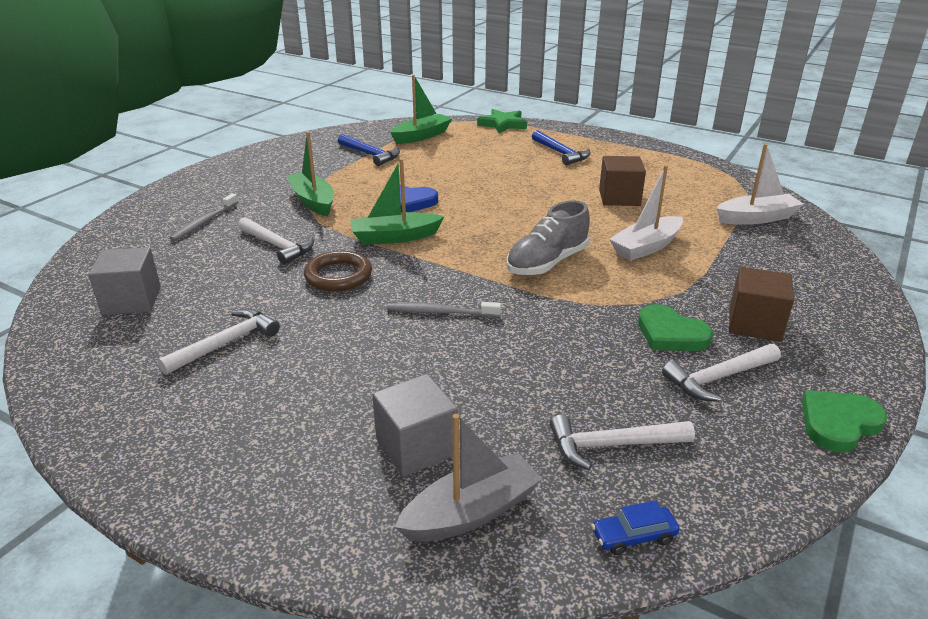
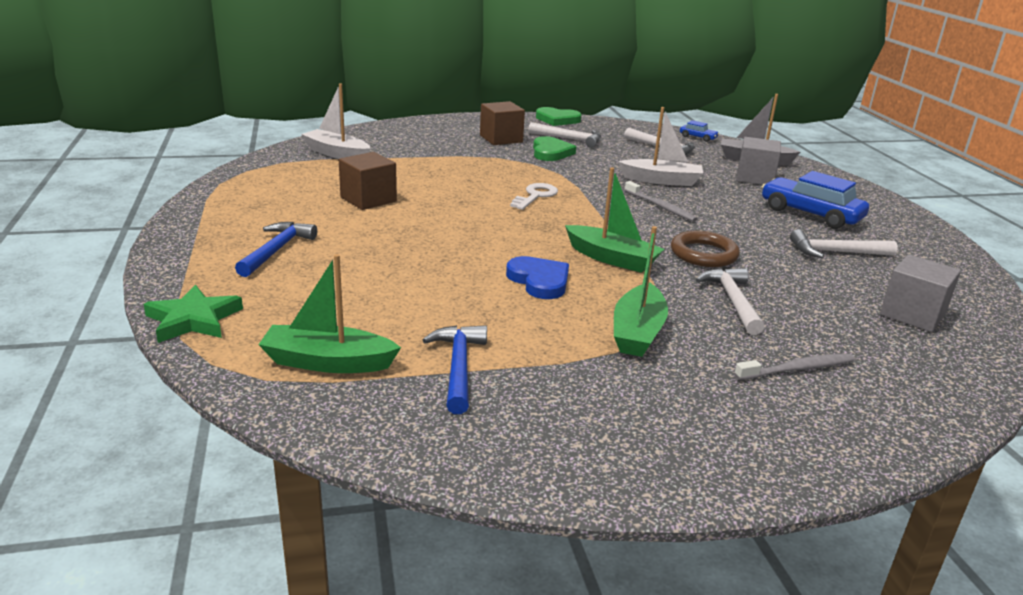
camera: 135 degrees left, 5 degrees down
(287, 400) = (810, 214): none -> blue car
(547, 263) = (535, 196): grey shoe -> white key
(646, 247) = (451, 174): white boat -> white boat (661, 180)

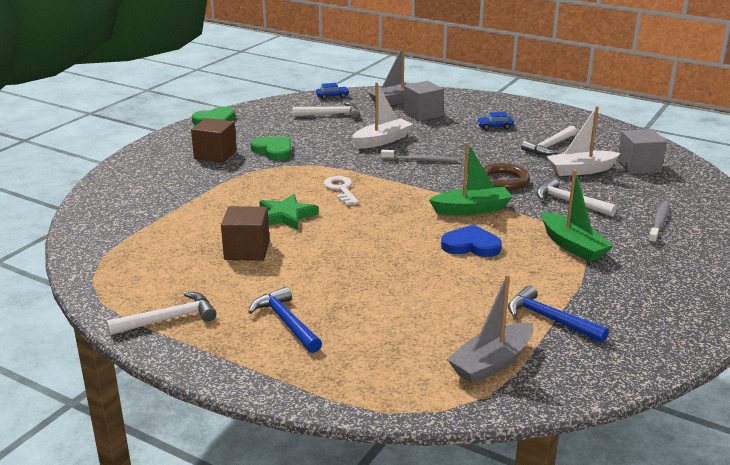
camera: 45 degrees left, 0 degrees up
(193, 319) = (361, 397): green star -> green star (286, 216)
(328, 362) = (492, 363): green boat -> grey boat
(337, 154) = (127, 227): white boat -> white boat (581, 170)
(569, 139) = (260, 134): white hammer -> white hammer (168, 319)
(810, 214) = (494, 127): blue car -> blue car, size x0.47

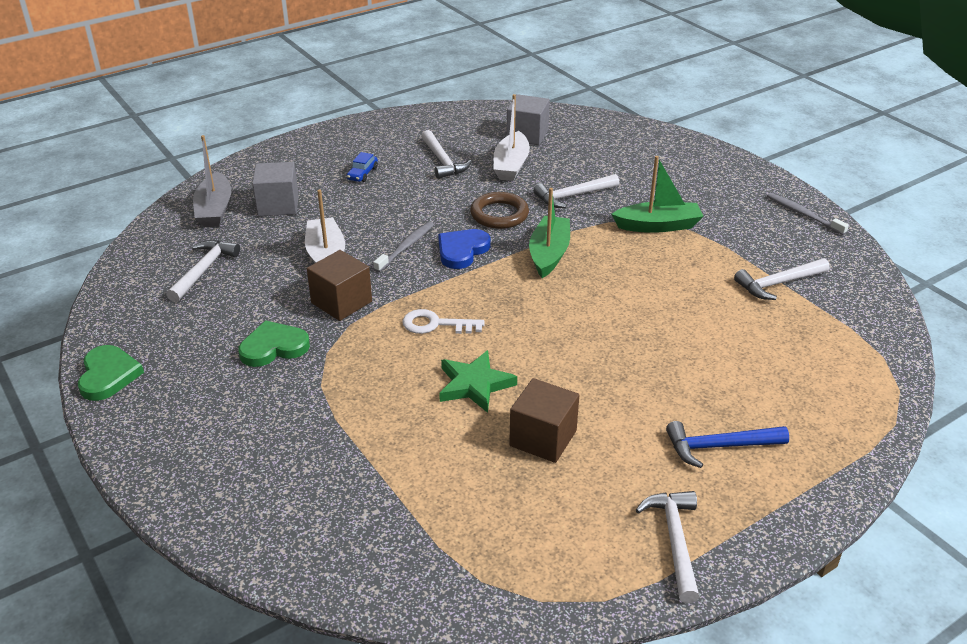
camera: 65 degrees left, 10 degrees up
(215, 155) = (238, 403): brown cube -> brown cube (341, 302)
(332, 96) = (142, 251): blue car -> none
(471, 245) = (624, 280): blue heart -> blue heart (462, 251)
(492, 363) = (836, 338): grey boat -> none
(550, 319) = (778, 283): blue hammer -> white hammer
(659, 223) = (643, 169): grey toothbrush -> grey toothbrush (803, 214)

